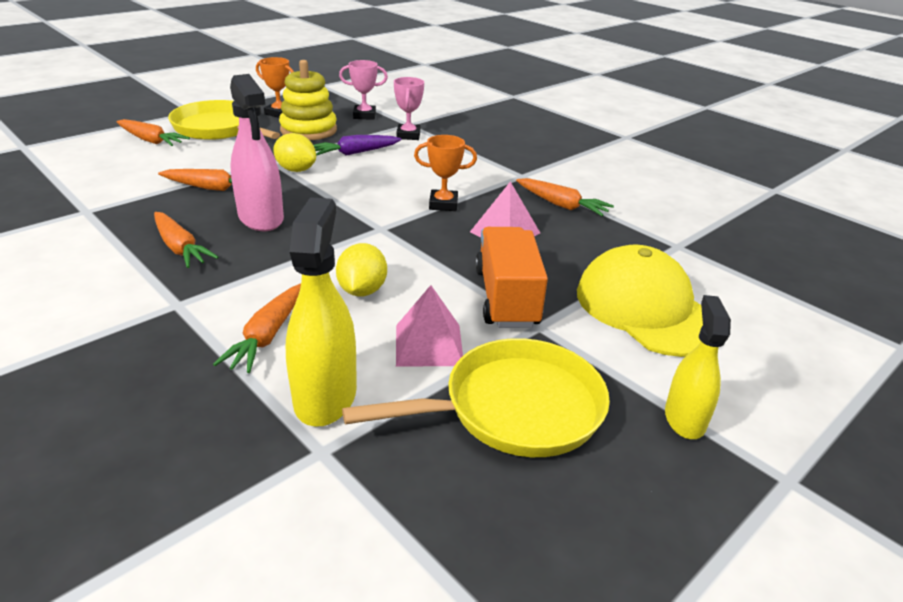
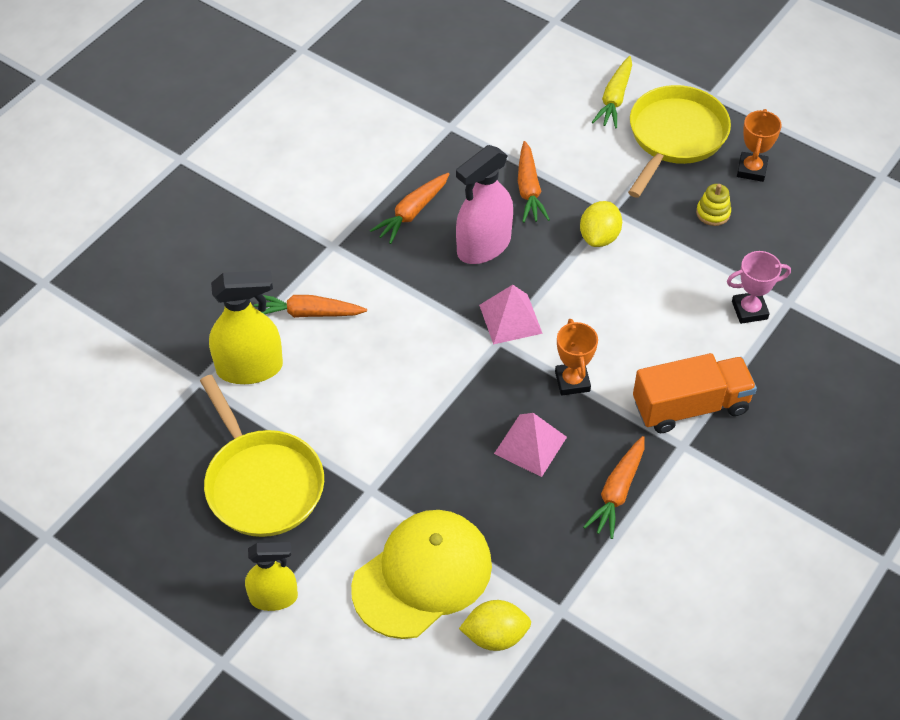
camera: 80 degrees right, 20 degrees up
(151, 140) = (614, 99): orange carrot -> yellow carrot
(308, 130) = (713, 213): yellow stacking toy -> yellow stacking toy, size x0.49
(355, 153) = (669, 274): purple carrot -> none
(362, 291) = (386, 354): yellow lemon -> yellow lemon (495, 636)
(364, 115) = (792, 251): pink trophy -> none
(428, 344) = (324, 416): pink pyramid -> pink pyramid (510, 319)
(506, 297) = (407, 461): orange truck -> orange truck (690, 406)

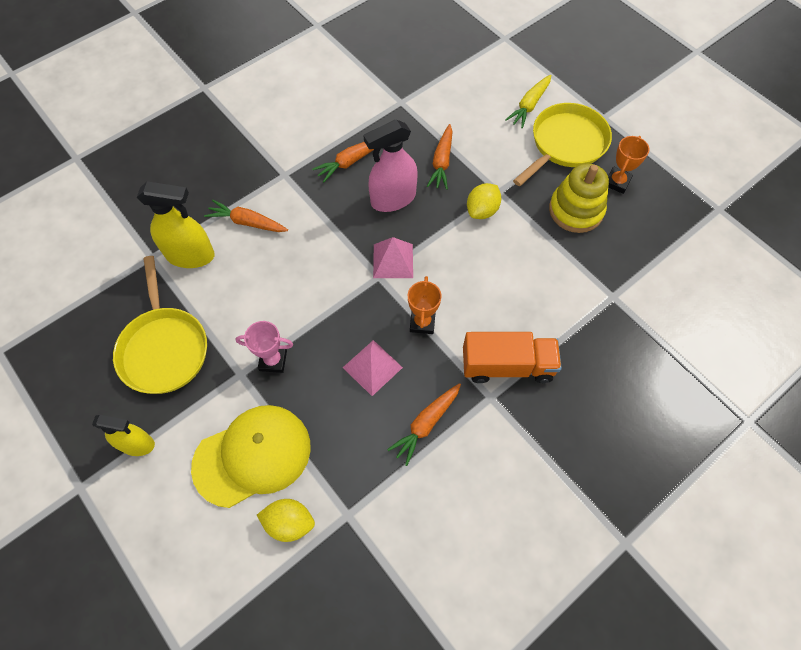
camera: 15 degrees right, 10 degrees up
(713, 213) = (576, 210): yellow stacking toy -> yellow stacking toy, size x2.04
(749, 310) = (579, 296): pink trophy -> pink trophy (273, 360)

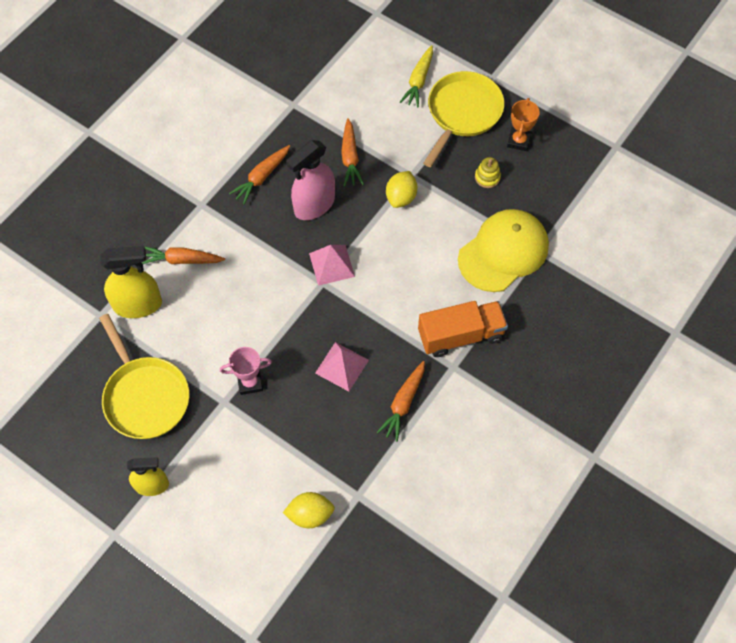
camera: 15 degrees left, 0 degrees up
(252, 456) = (259, 468): yellow cap -> yellow cap (503, 252)
(422, 322) = (375, 315): orange trophy -> none
(576, 210) = (487, 177): yellow stacking toy -> yellow stacking toy, size x0.49

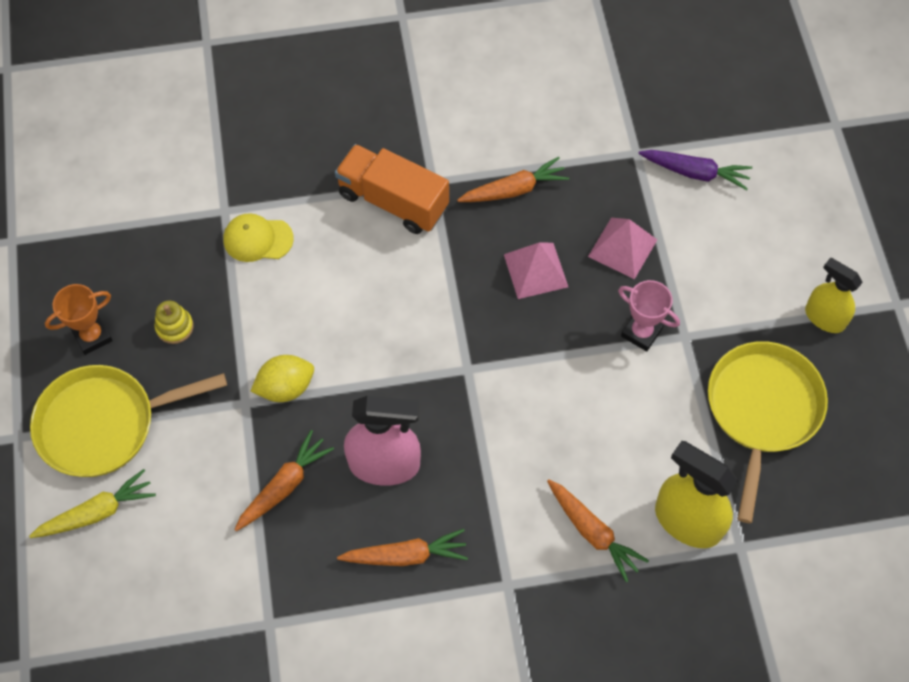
camera: 135 degrees left, 0 degrees up
(310, 514) = (695, 172): yellow lemon -> purple carrot
(331, 264) = (438, 379): pink pyramid -> pink pyramid (622, 248)
(503, 252) = (258, 239): yellow cap -> yellow cap, size x0.52

